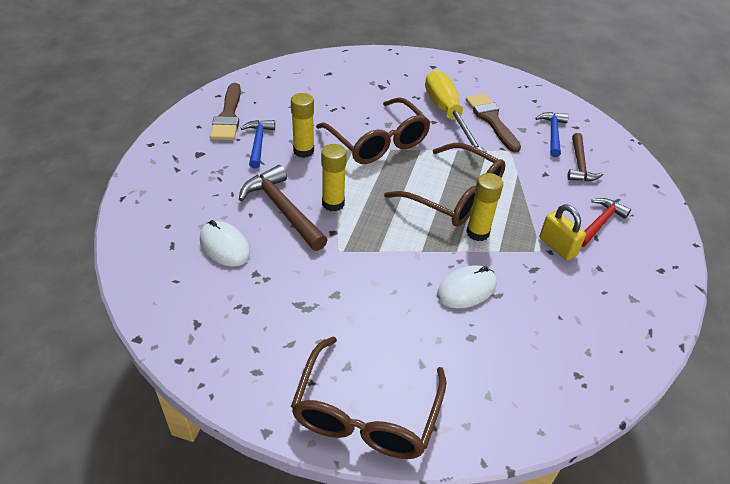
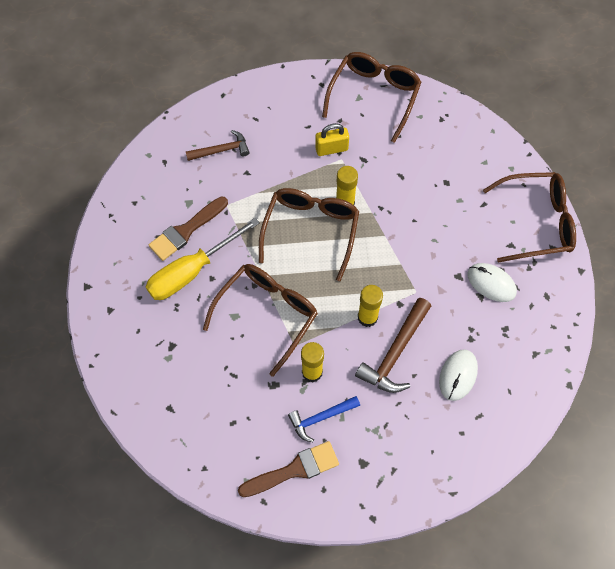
camera: 110 degrees left, 20 degrees up
(466, 289) = (406, 196): white mouse -> white mouse (491, 283)
(553, 133) = (184, 177): blue hammer -> none
(557, 246) = (331, 149): yellow padlock -> yellow padlock turned 45 degrees clockwise
(600, 223) = (290, 126): red hammer -> none
(633, 315) = (374, 96): none -> brown glasses

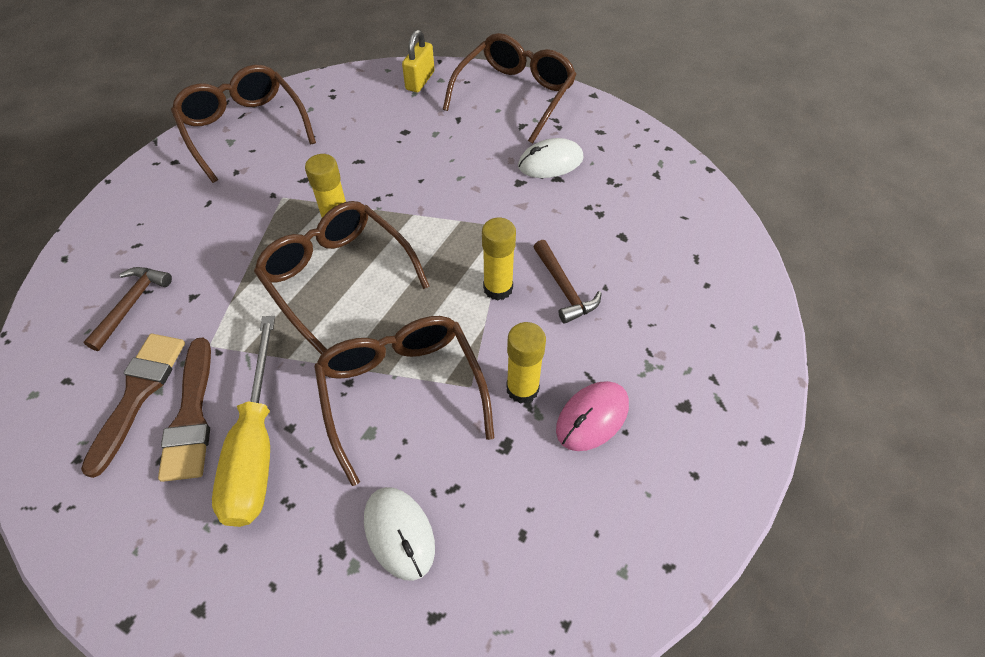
camera: 55 degrees left, 10 degrees down
(294, 470) = (645, 495): brown brush -> brown brush (138, 393)
(320, 418) = (592, 417): blue hammer -> pink mouse
(331, 149) = (260, 198): yellow padlock -> yellow padlock (420, 81)
(395, 353) = (564, 288): brown hammer -> brown hammer, size x0.65
(458, 375) = (635, 248): white mouse -> white mouse (399, 533)

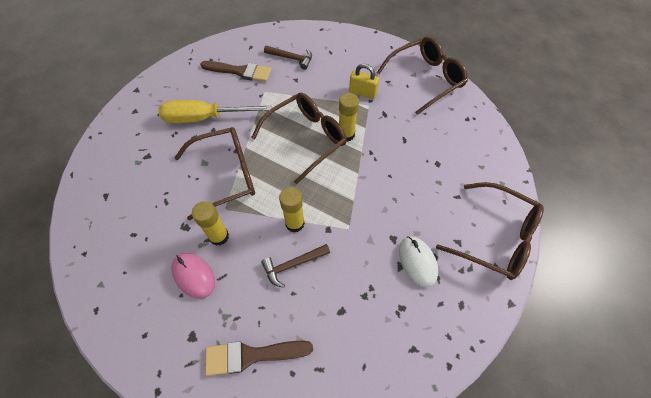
camera: 90 degrees right, 5 degrees up
(191, 417) = (225, 92): brown brush -> brown brush (252, 355)
(399, 533) = (148, 179): white mouse -> none
(420, 81) = (497, 169): yellow padlock -> yellow padlock (362, 92)

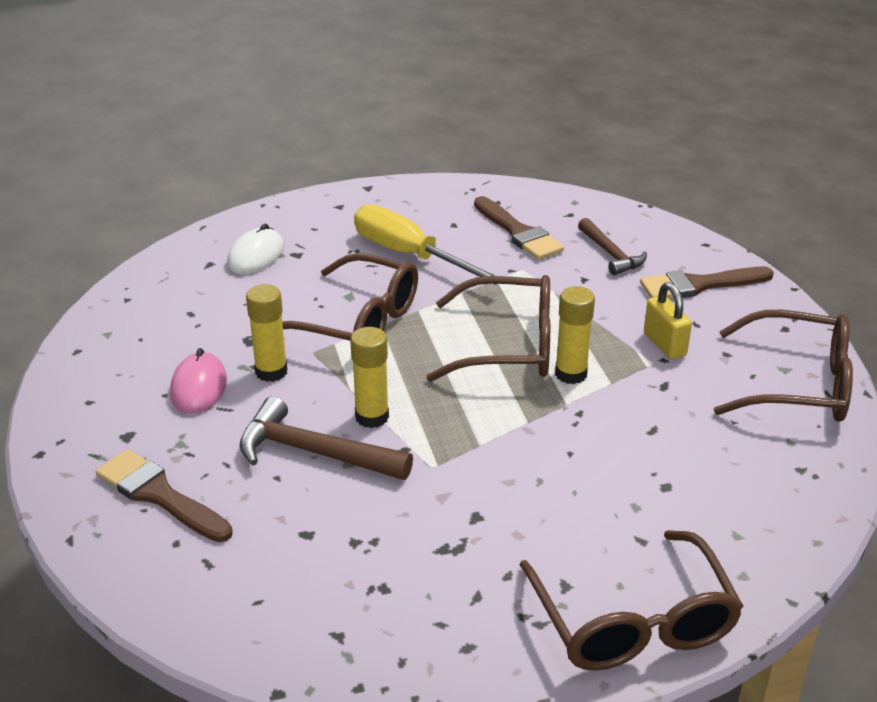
camera: 45 degrees right, 25 degrees down
(292, 265) = (313, 452): brown hammer -> brown hammer, size x1.53
(342, 52) = (699, 285): none -> brown brush
(417, 262) = (473, 561): white mouse -> white mouse (256, 256)

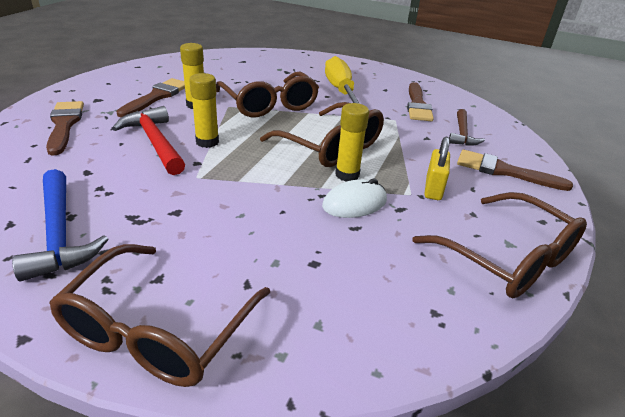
camera: 35 degrees right, 0 degrees up
(199, 387) = (157, 97): pink mouse -> brown brush
(256, 256) = (267, 66): white mouse -> white mouse (354, 203)
(313, 452) = (154, 142): brown hammer -> red hammer
(408, 610) = (59, 234): none -> blue hammer

